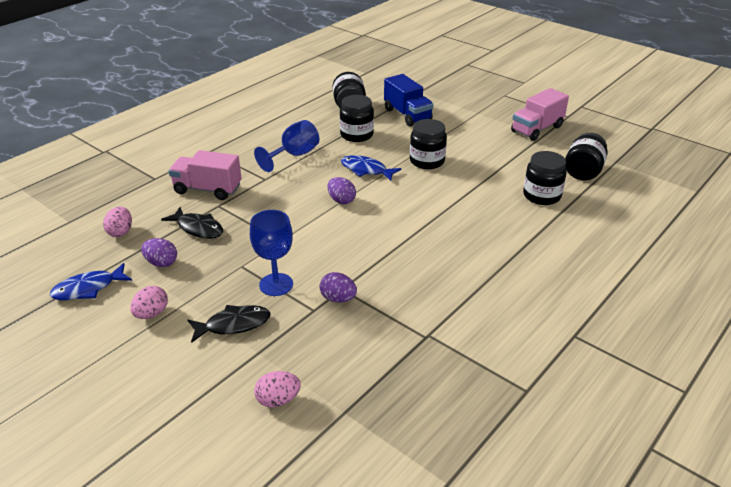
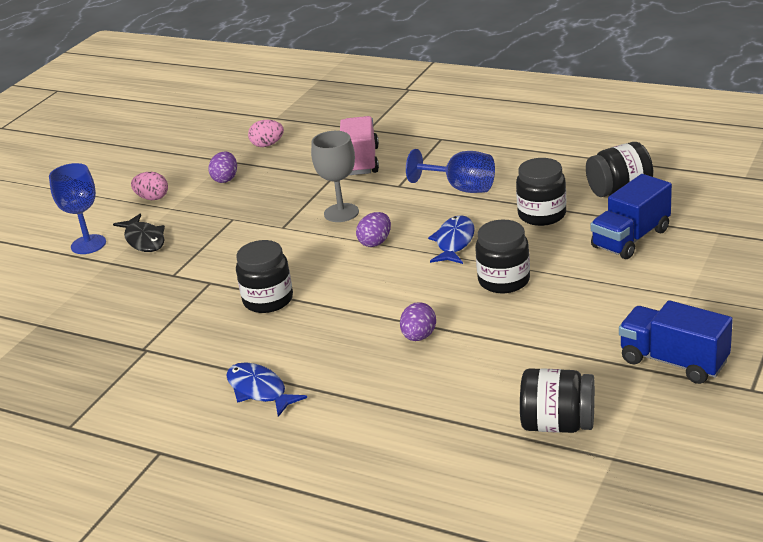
camera: 80 degrees right, 5 degrees down
(88, 288) = (180, 160): blue fish -> blue fish (259, 390)
(198, 228) = (287, 178): black fish -> none
(276, 284) = (207, 244): blue goblet -> blue goblet (88, 244)
(278, 400) = (51, 288): pink egg -> none
(283, 209) = (341, 213): none -> grey goblet
(338, 299) = (193, 284): purple egg -> purple egg (419, 336)
(537, 129) = (673, 361): pink truck -> blue truck
(541, 196) = (461, 391): black jar -> black jar (268, 300)

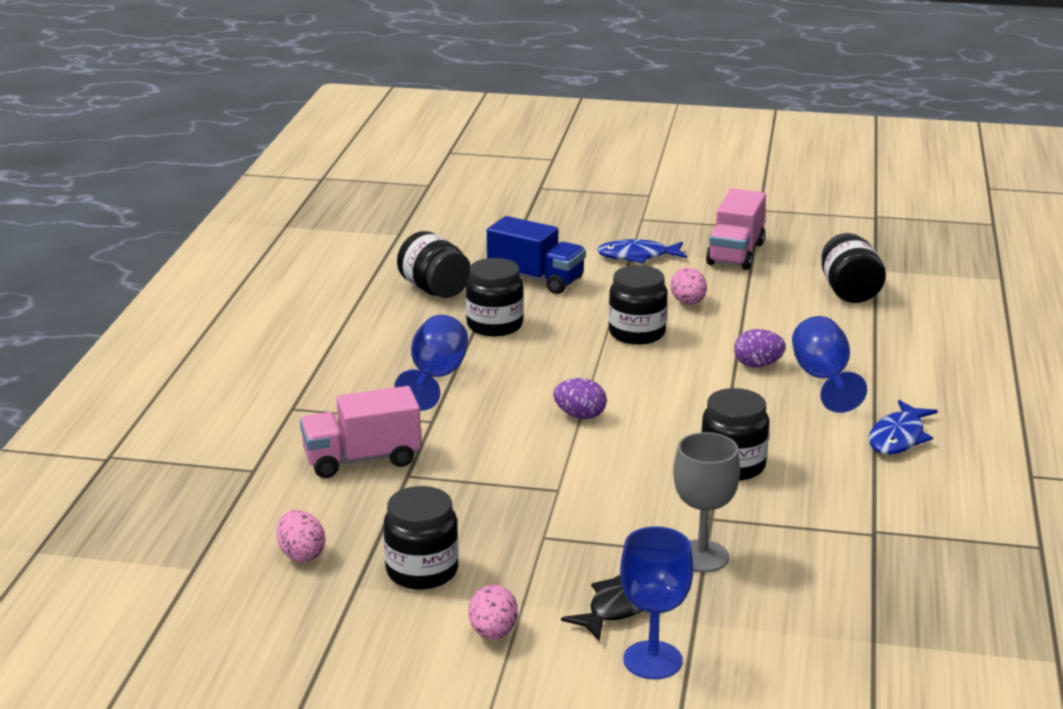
camera: 110 degrees left, 5 degrees down
(225, 179) = (422, 571): purple egg -> black jar
(341, 213) = (512, 451): grey goblet -> grey goblet (701, 556)
(377, 369) = (823, 379): none -> blue goblet
(454, 242) = (566, 368): blue fish -> blue fish (637, 256)
(558, 315) = (688, 303): none -> pink egg
(673, 361) = (735, 254): blue truck -> pink truck

